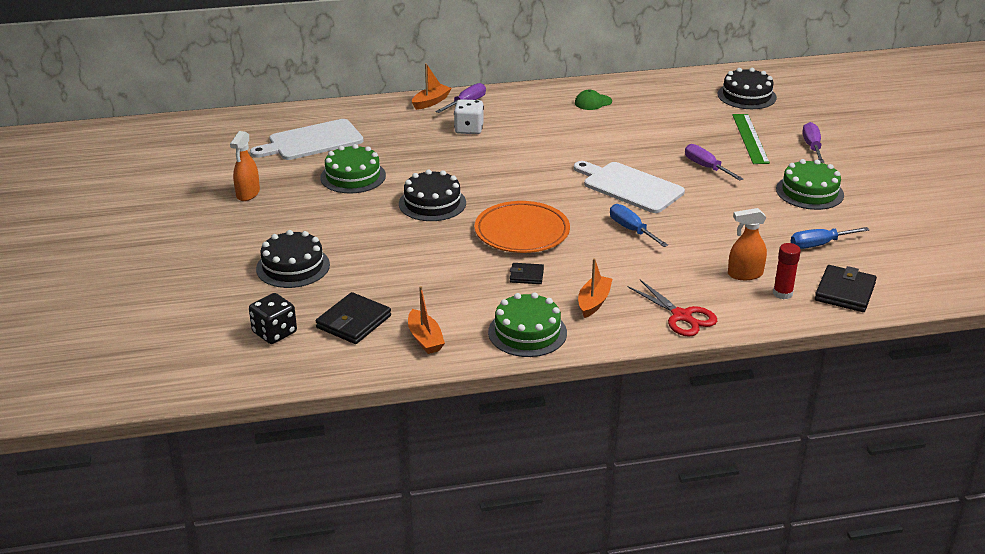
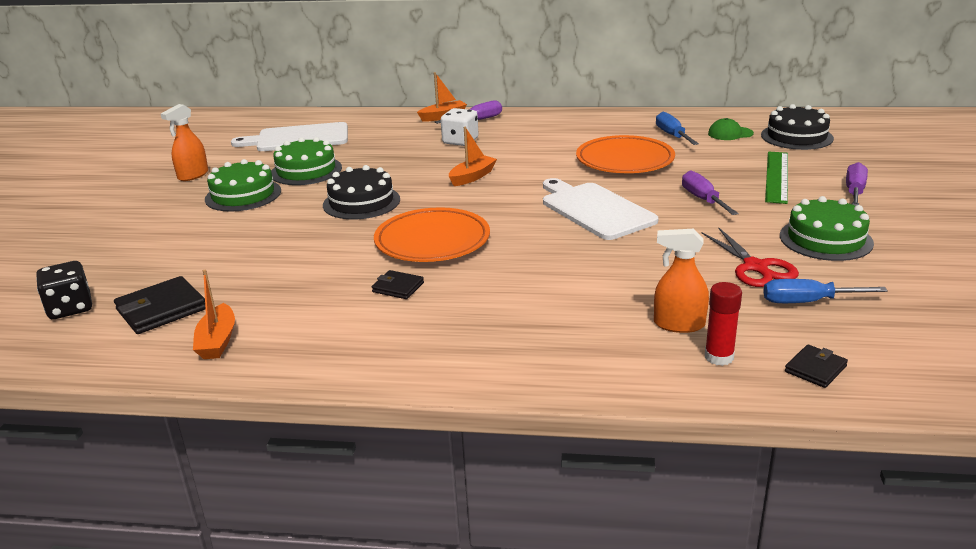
camera: 20 degrees right, 5 degrees down
(293, 267) = (161, 245): black cake -> none
(527, 332) = (342, 353): green cake -> green cake (243, 195)
(593, 102) = (612, 129): green cap -> green cap (730, 133)
(593, 302) = (453, 329): orange boat -> orange boat (472, 177)
(624, 135) = (625, 160): none -> orange plate
(631, 230) = (564, 254): blue screwdriver -> blue screwdriver (672, 135)
(682, 317) = (556, 365): red scissors -> red scissors (756, 267)
(844, 292) = (815, 369): black wallet -> black wallet, size x0.58

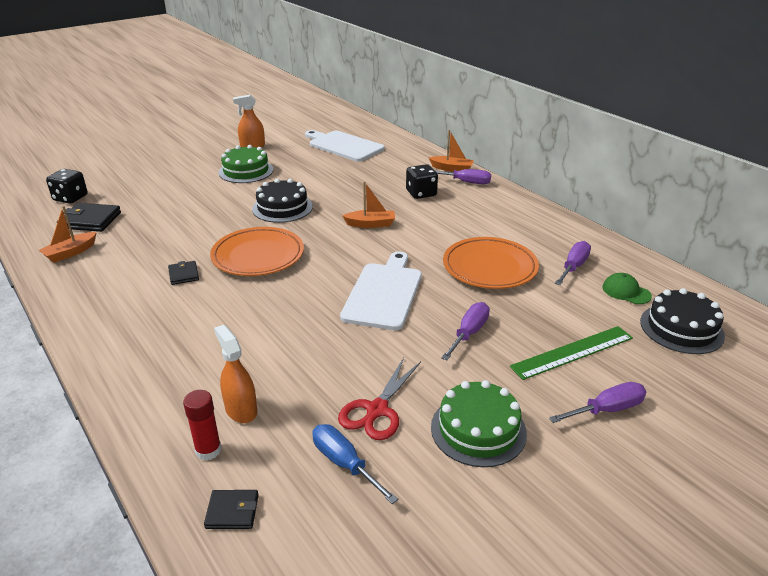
camera: 45 degrees right, 5 degrees up
(306, 170) = (302, 170): green cake -> none
(460, 141) = (421, 193): white dice -> black dice
(672, 135) = (573, 267): blue screwdriver -> purple screwdriver

